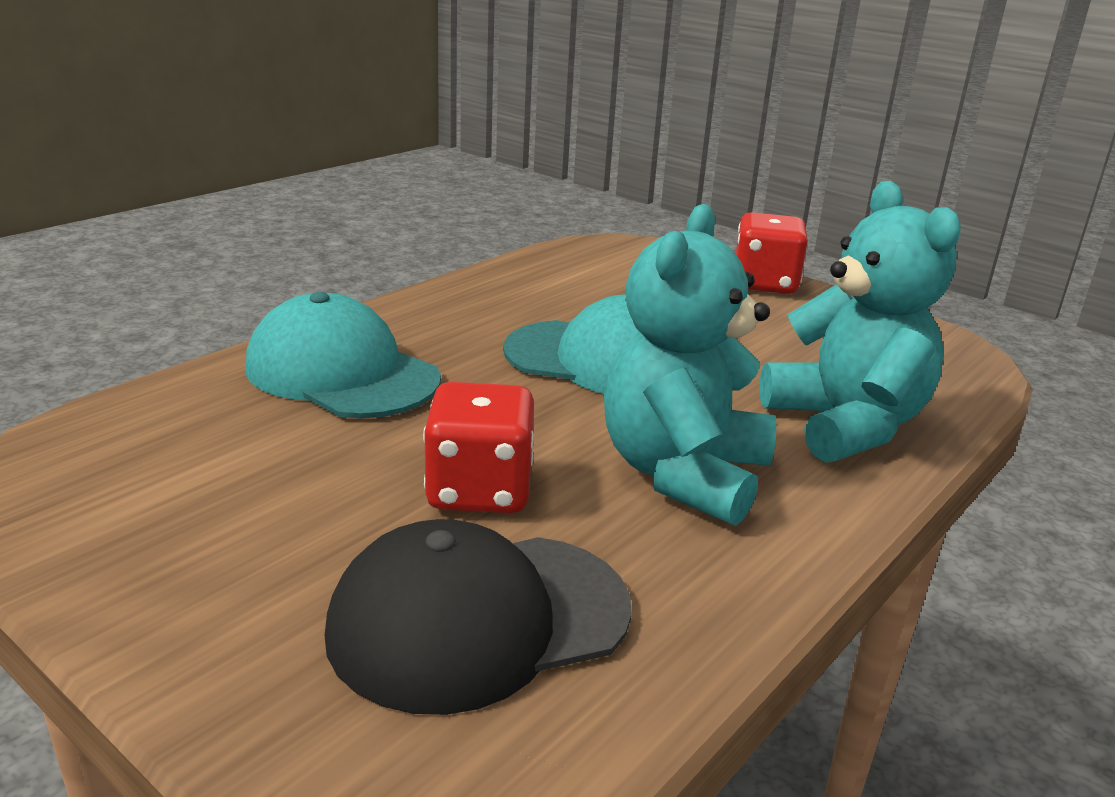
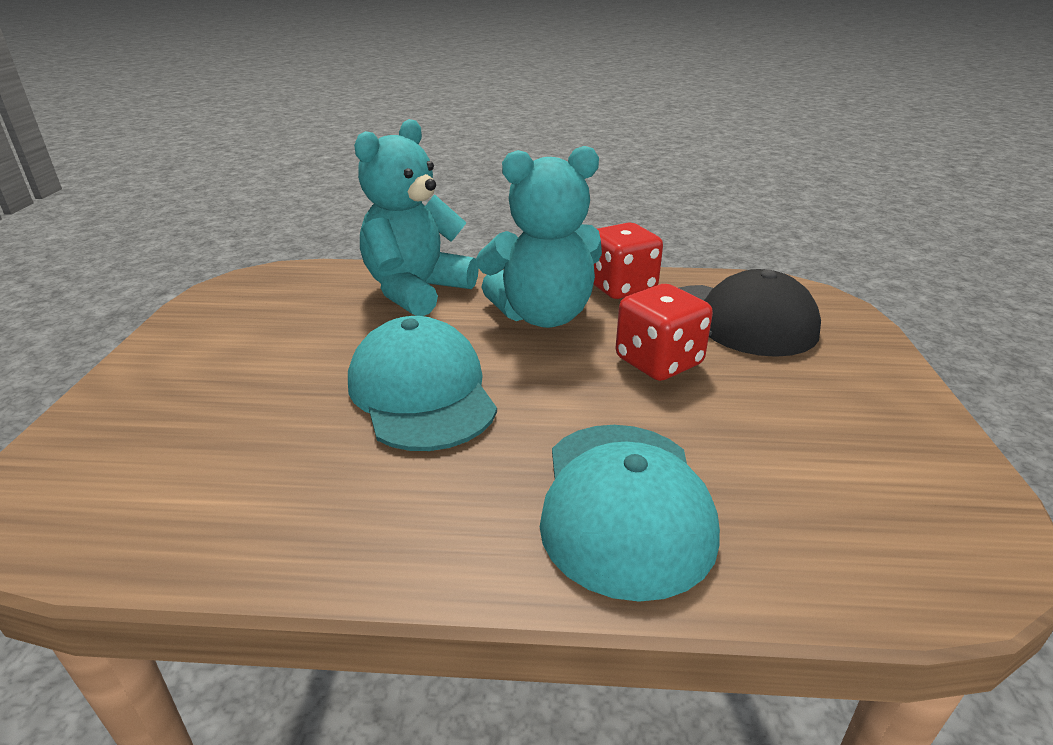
camera: 125 degrees left, 5 degrees up
(764, 284) = (141, 378): red dice -> red dice (621, 287)

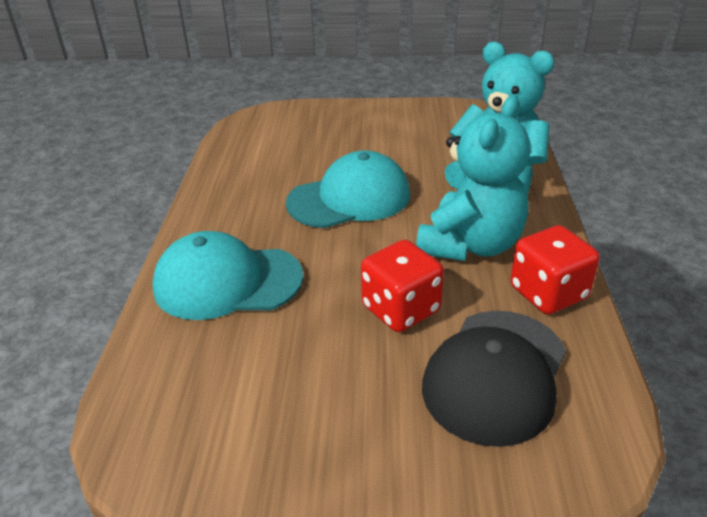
camera: 90 degrees right, 5 degrees up
(543, 316) = (471, 245): turquoise teddy bear -> turquoise teddy bear turned 135 degrees counterclockwise

